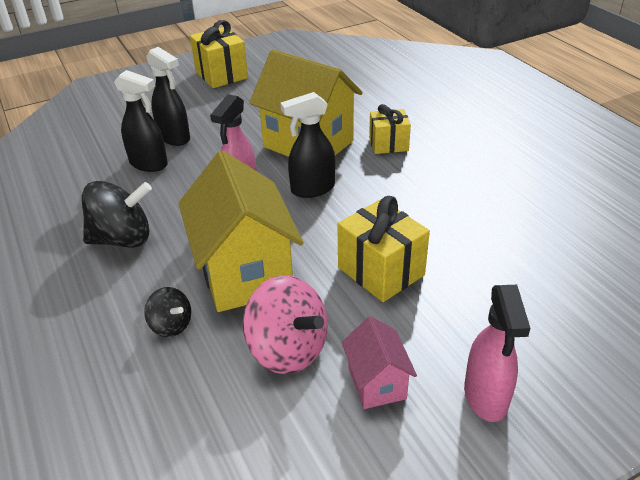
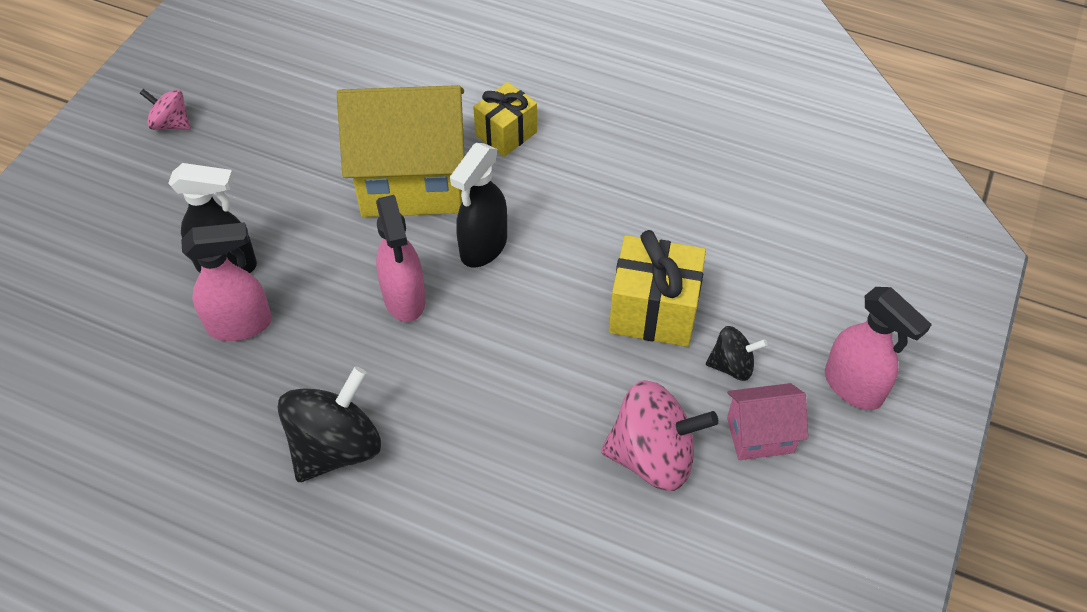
camera: 40 degrees left, 15 degrees up
(149, 164) = (241, 325): black spray bottle -> pink spray bottle
(171, 325) = (513, 510): black spinning top -> black spinning top (732, 365)
(221, 75) = (171, 124): yellow gift -> pink spinning top
(245, 273) = (523, 400): yellow house -> none
(377, 383) = (760, 435): pink house -> pink house turned 45 degrees counterclockwise

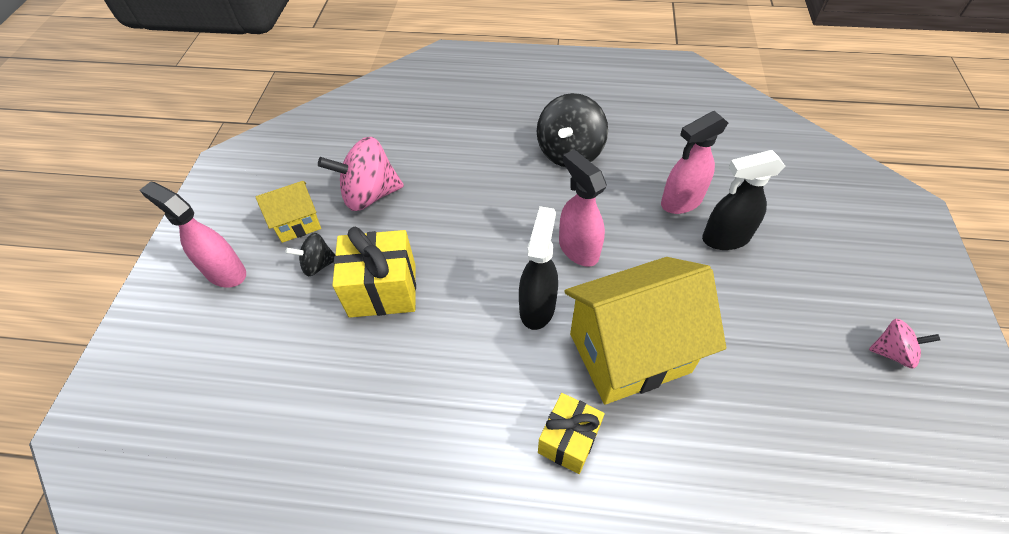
camera: 165 degrees right, 0 degrees up
(760, 435) = (298, 224): pink house -> yellow house

